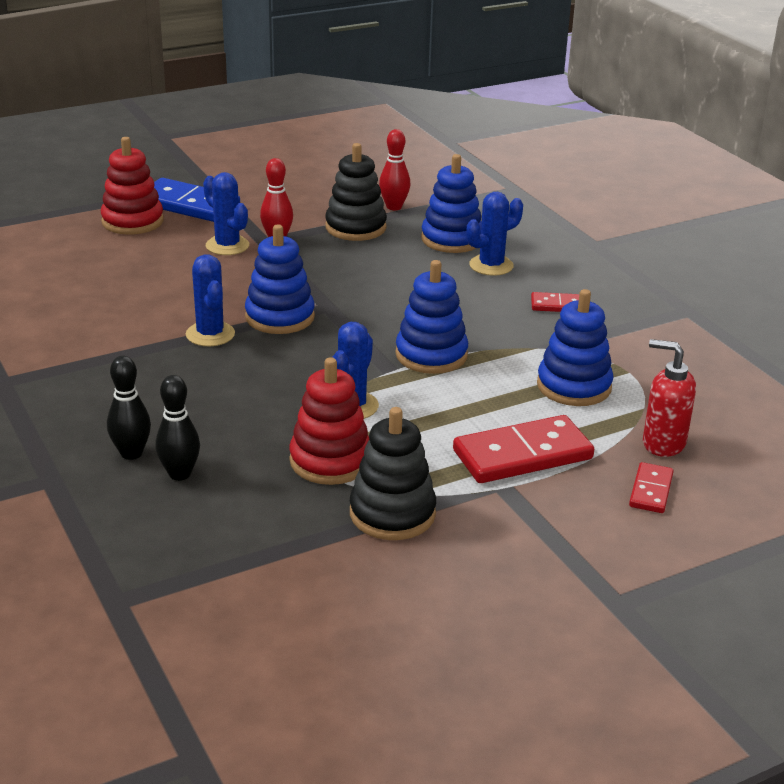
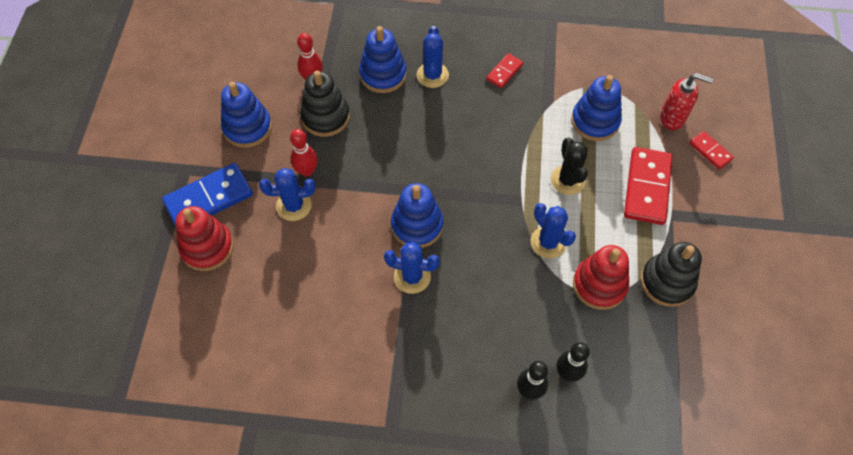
camera: 55 degrees left, 30 degrees up
(431, 355) = (518, 169): blue stacking toy -> blue stacking toy (247, 127)
(459, 393) = (567, 180): none -> black cactus
(663, 443) = (672, 118): red soap dispenser -> red soap dispenser turned 135 degrees counterclockwise

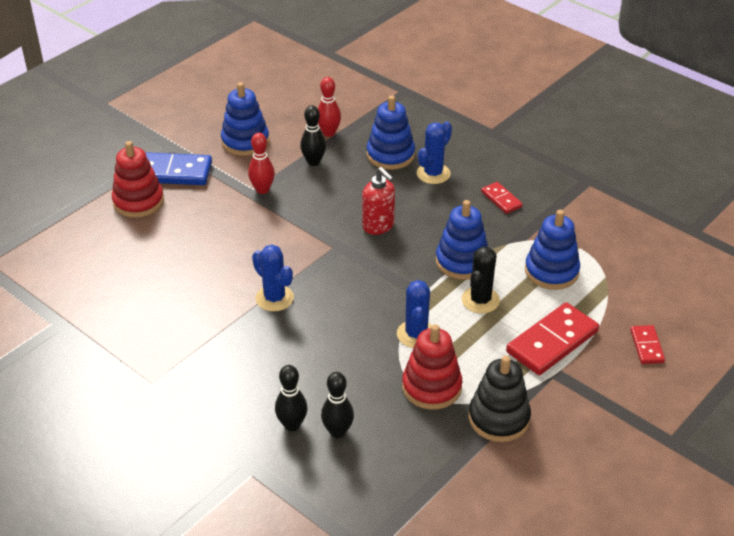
camera: 35 degrees right, 20 degrees down
(294, 206) = (229, 207): blue cactus -> none
(325, 117) = (313, 162): black stacking toy -> black bowling pin
(417, 225) = (314, 267): blue stacking toy -> blue stacking toy (462, 261)
(504, 72) = (501, 199): red domino -> red domino turned 75 degrees clockwise
(672, 118) = (633, 304): red soap dispenser -> red soap dispenser (378, 226)

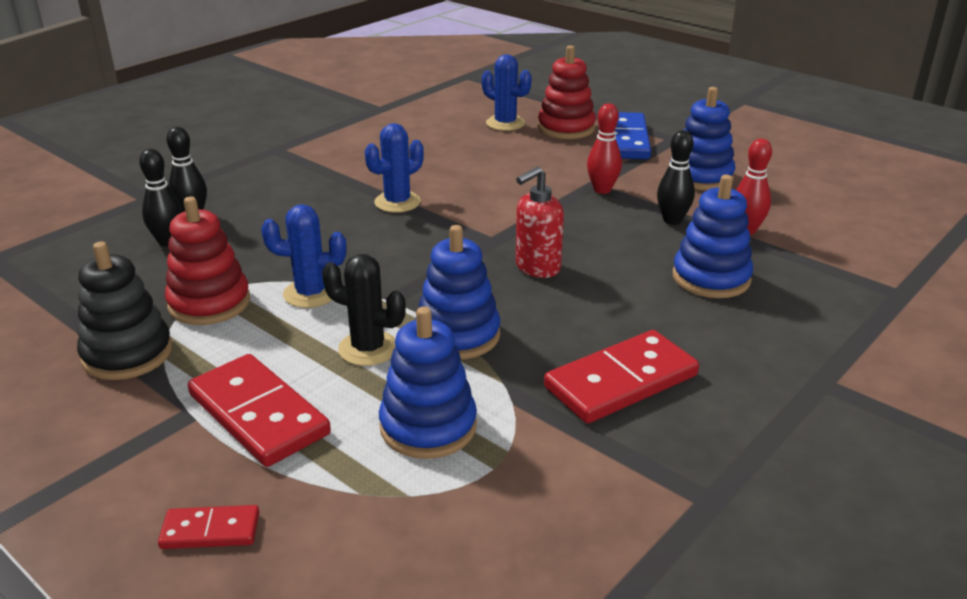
camera: 90 degrees right, 10 degrees down
(433, 174) = (674, 315): blue cactus -> blue cactus (505, 123)
(501, 199) = (621, 381): red domino -> red domino, size x1.91

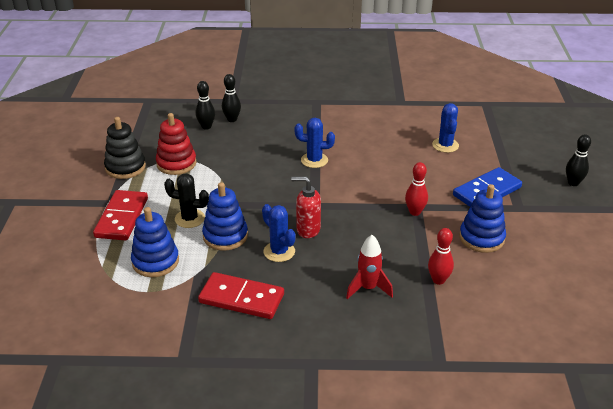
camera: 50 degrees right, 5 degrees up
(210, 531) = (54, 245): red domino -> none
(310, 293) = (211, 182): blue cactus -> blue cactus (279, 251)
(368, 348) = (189, 218): black cactus -> black cactus turned 60 degrees counterclockwise
(566, 128) = (471, 166): red stacking toy -> none
(672, 220) = (413, 250): black bowling pin -> black bowling pin (573, 183)
(711, 278) = (368, 288): blue stacking toy -> red rocket

